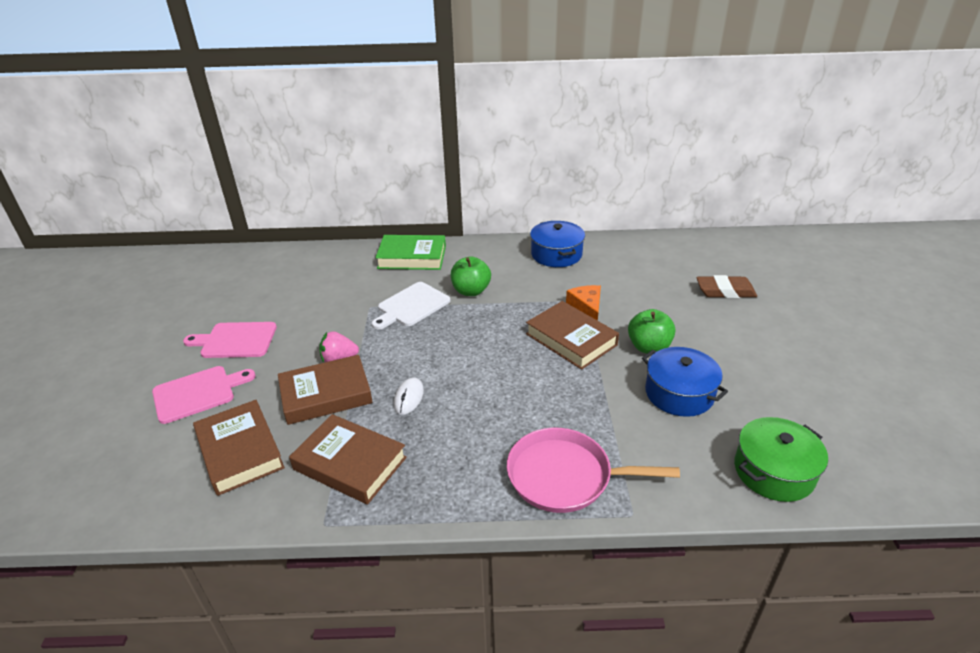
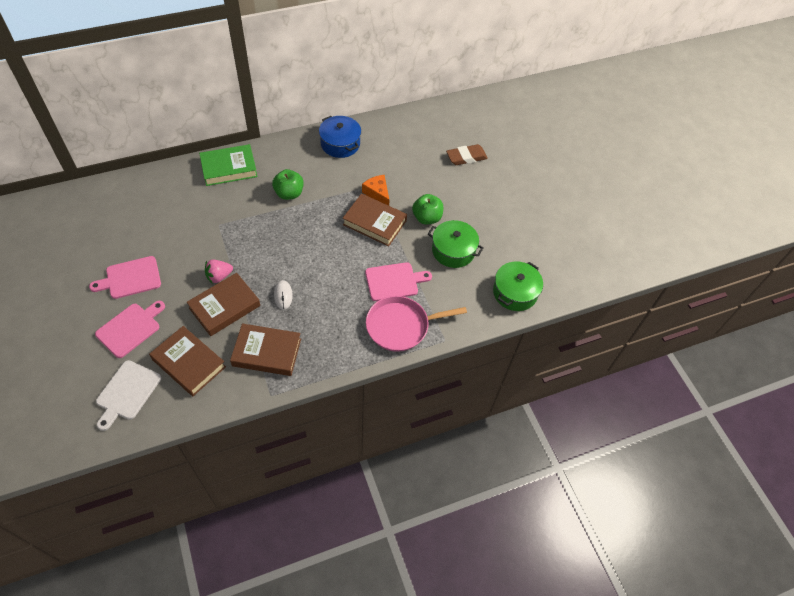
camera: 25 degrees left, 20 degrees up
(411, 306) = (250, 217): white cutting board -> white cutting board (127, 392)
(575, 414) = (394, 281): none -> pink cutting board
(679, 393) = (453, 251): blue pot -> green pot

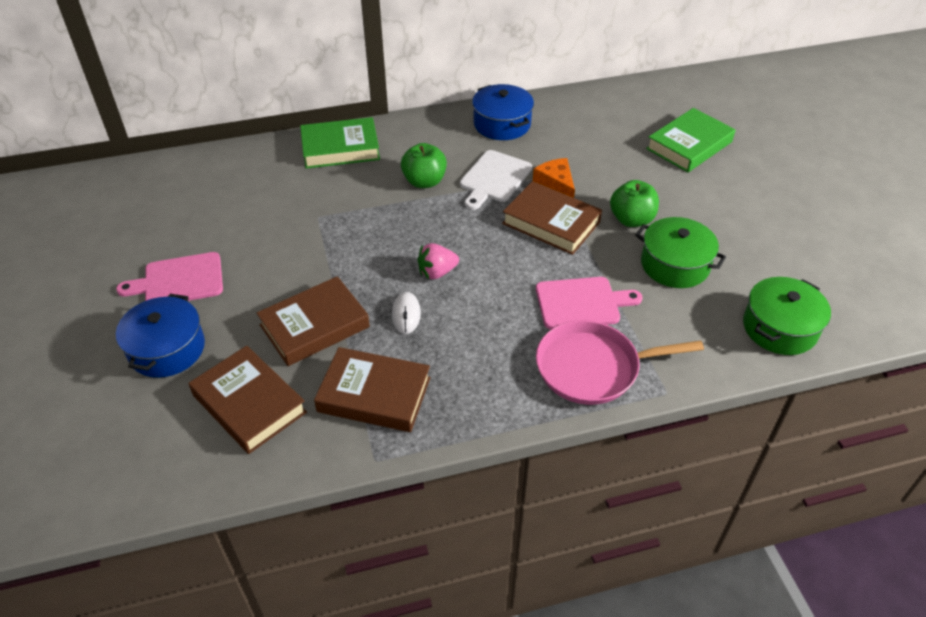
camera: 10 degrees right, 10 degrees down
(127, 392) = (146, 441): white cutting board -> white cutting board (494, 178)
(130, 328) = (167, 349): pink cutting board -> blue pot
(219, 276) = (311, 284): pink strawberry -> pink strawberry (437, 272)
(466, 157) = (689, 145): brown eraser -> green book

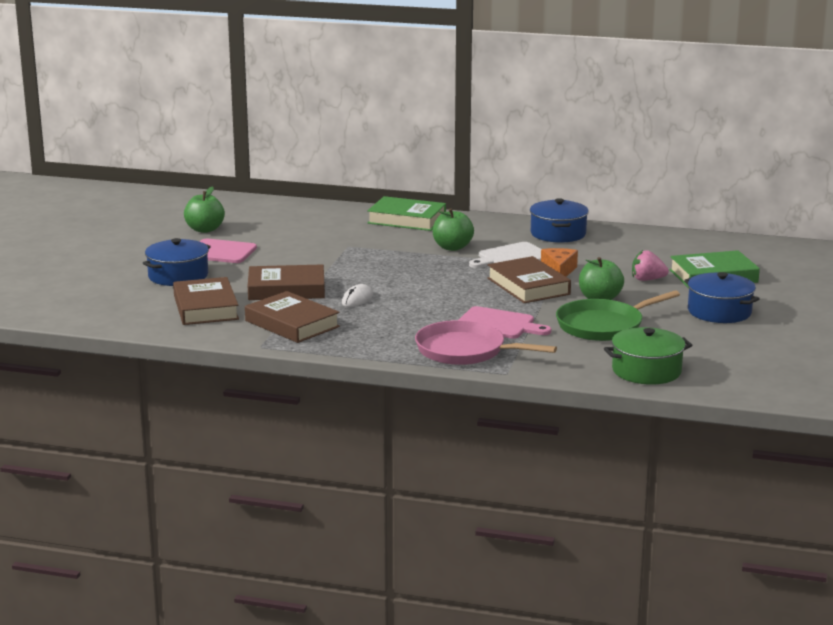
camera: 30 degrees right, 25 degrees down
(132, 242) = (205, 229): none -> green apple
(437, 272) = (405, 288): pink strawberry -> pink strawberry (647, 280)
(675, 265) = (603, 326): green pot -> green pan
(745, 200) = (719, 312): none -> blue pot

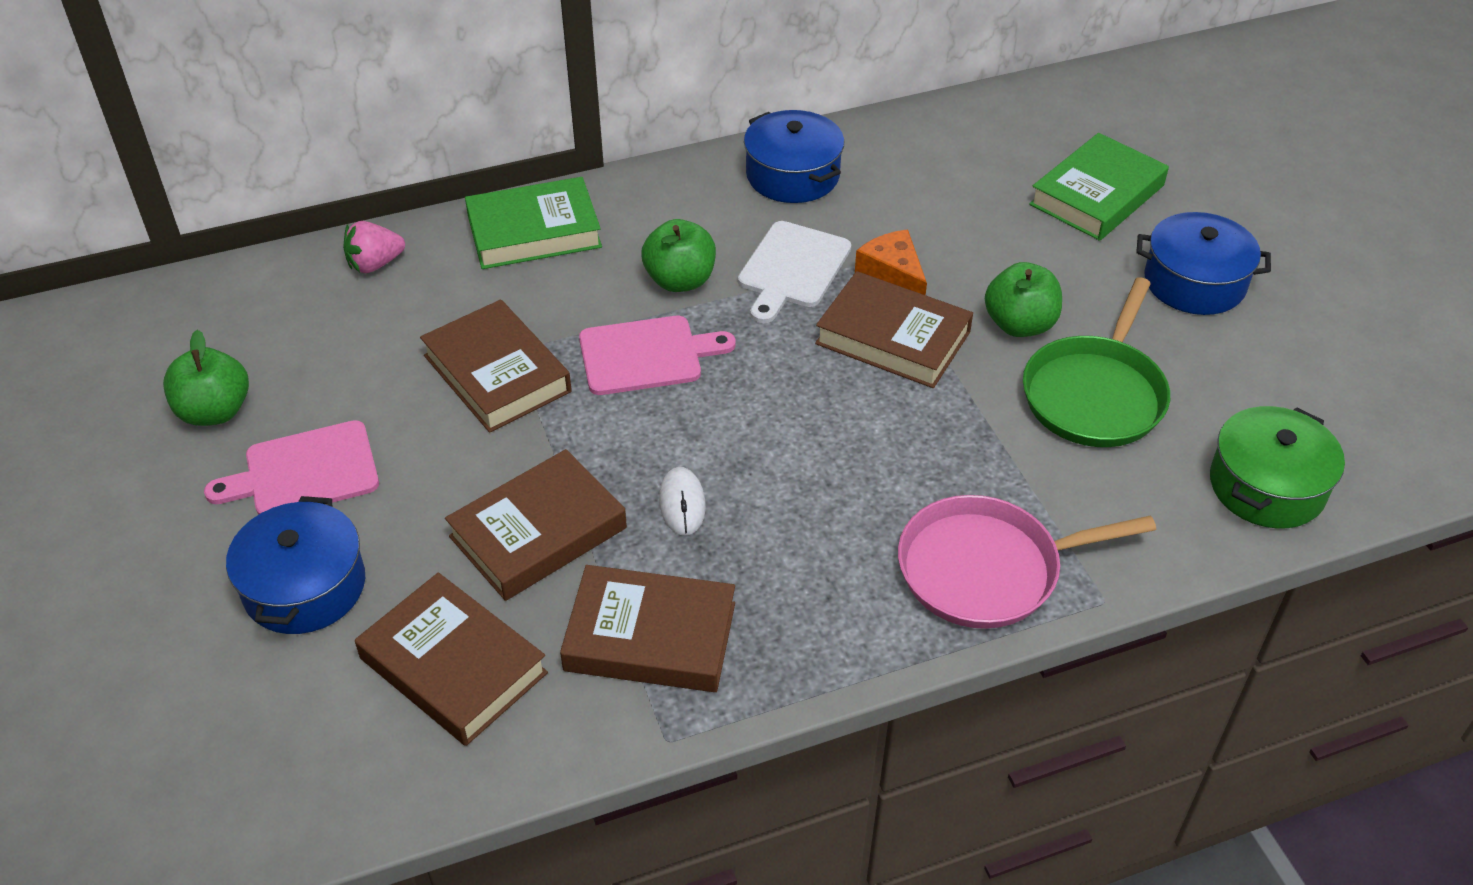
camera: 35 degrees left, 25 degrees up
(331, 249) = (497, 373): none -> brown book
(498, 324) = (957, 467): pink cutting board -> pink cutting board (646, 355)
(647, 280) = (1028, 243): pink strawberry -> pink strawberry (375, 264)

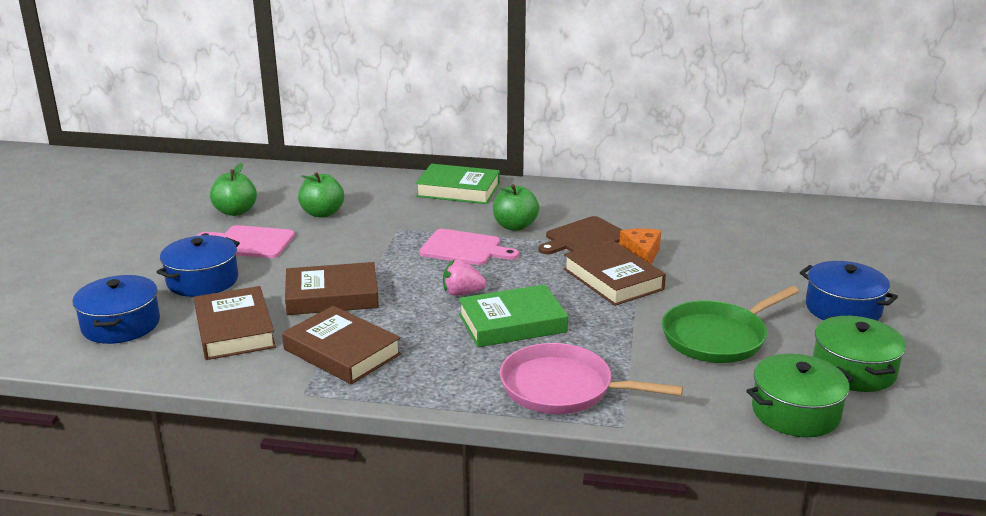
camera: 30 degrees right, 20 degrees down
(375, 264) = (366, 182): pink strawberry -> pink strawberry (462, 293)
(497, 373) = (380, 234): brown book -> none
(682, 504) = (418, 308): white mouse -> none
(792, 175) = (625, 203): blue pot -> blue pot (121, 324)
(792, 269) = (583, 237): white cutting board -> brown cutting board
(1019, 325) = (700, 295): green apple -> green apple (322, 213)
(1097, 195) = (814, 255): green book -> green book (512, 323)
(1276, 386) = (854, 370): none -> green pot

